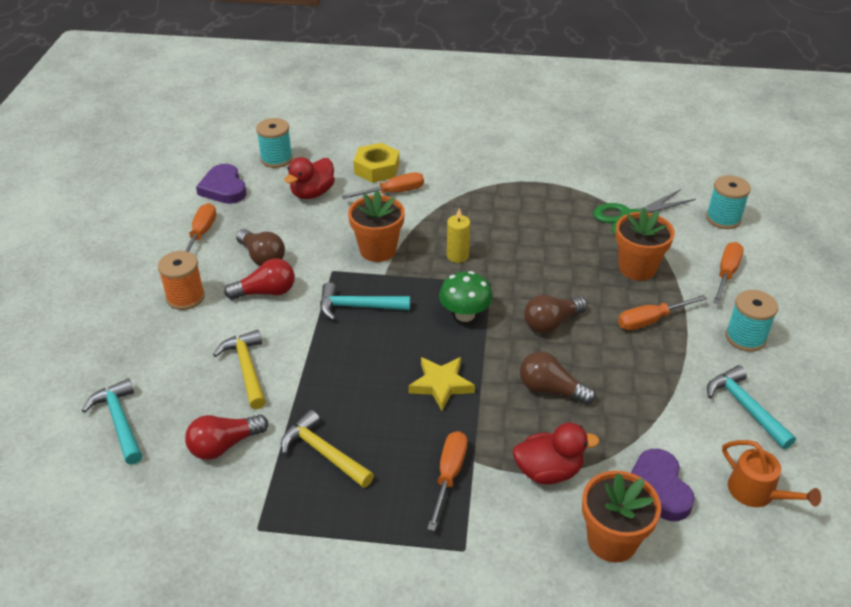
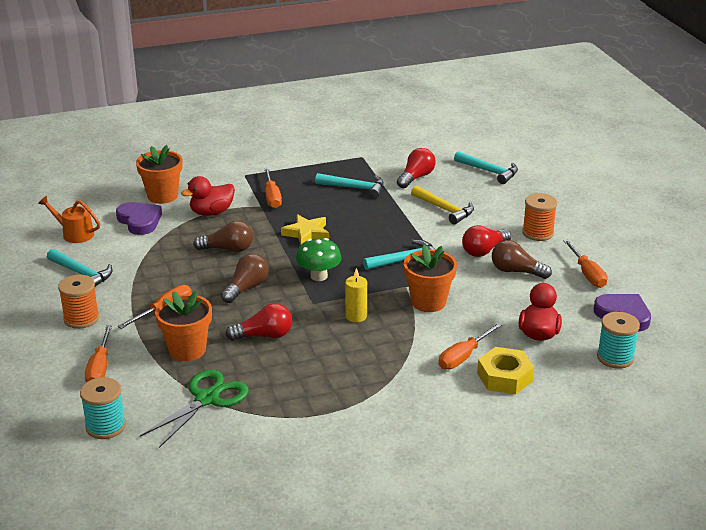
camera: 155 degrees right, 10 degrees down
(323, 453) = (355, 188): yellow hammer -> turquoise hammer
(556, 261) = (264, 336): none -> red light bulb
(745, 338) = (81, 318): turquoise spool -> orange spool

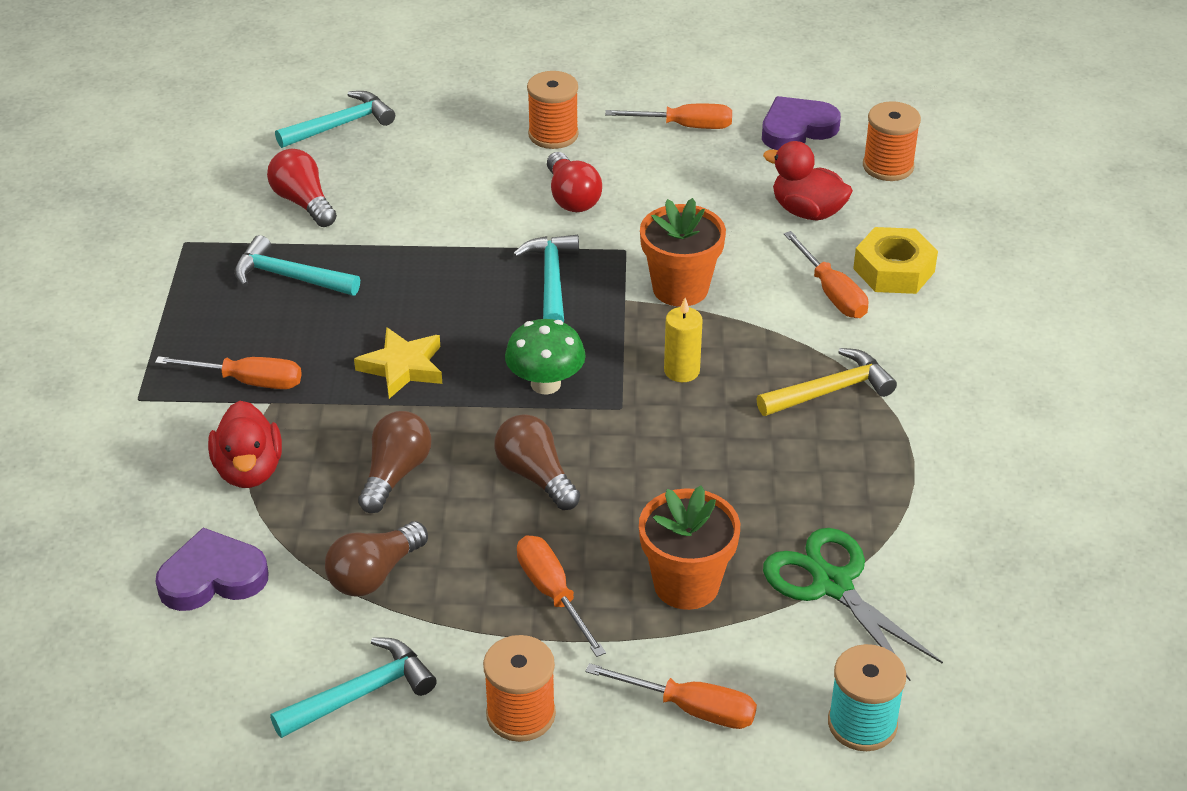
camera: 70 degrees left, 10 degrees up
(74, 234) = (198, 685): orange watering can -> none
(162, 196) = (135, 527): orange flower pot -> none
(264, 336) = (687, 484): red light bulb -> none
(355, 188) = (289, 277): turquoise hammer -> turquoise hammer turned 105 degrees counterclockwise
(444, 209) = (427, 201): yellow hammer -> yellow hammer (830, 390)
(516, 271) = (644, 184): brown light bulb -> brown light bulb (374, 574)
(615, 357) = (888, 166): turquoise spool -> orange spool

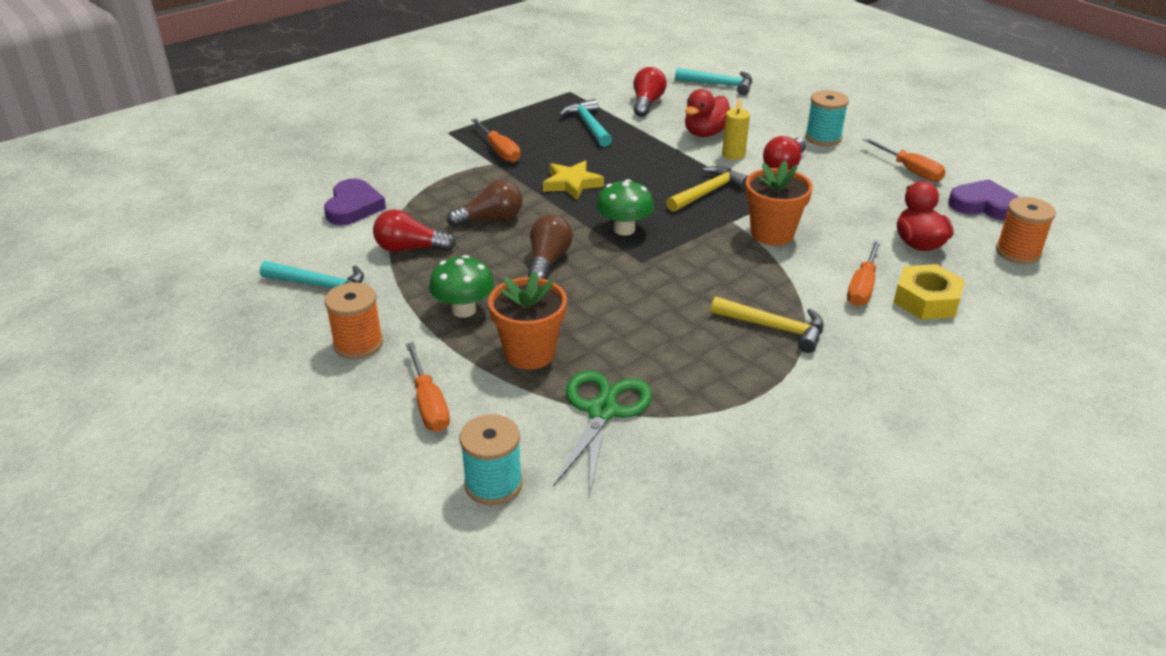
camera: 50 degrees right, 5 degrees down
(212, 577) = (353, 207): purple heart -> purple heart turned 60 degrees clockwise
(249, 470) = (438, 181): red duck -> red duck (705, 133)
(374, 574) = (410, 248): brown light bulb -> red light bulb
(551, 280) = (708, 192): turquoise hammer -> yellow hammer
(552, 594) = (464, 310): orange screwdriver -> green mushroom
(553, 135) = (823, 138): orange spool -> turquoise spool
(681, 371) = (704, 267): yellow candle -> yellow candle (733, 154)

